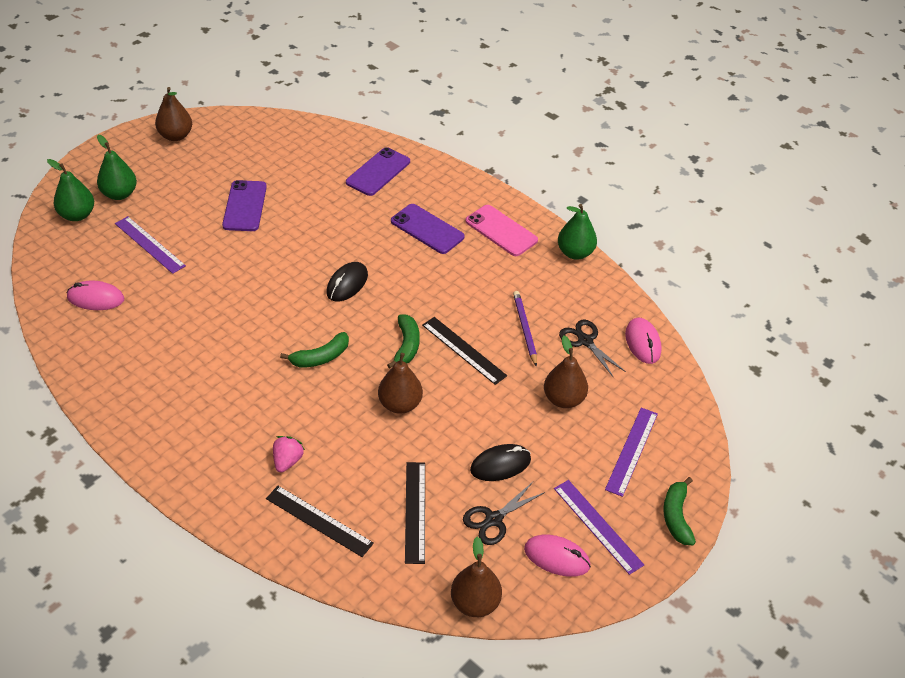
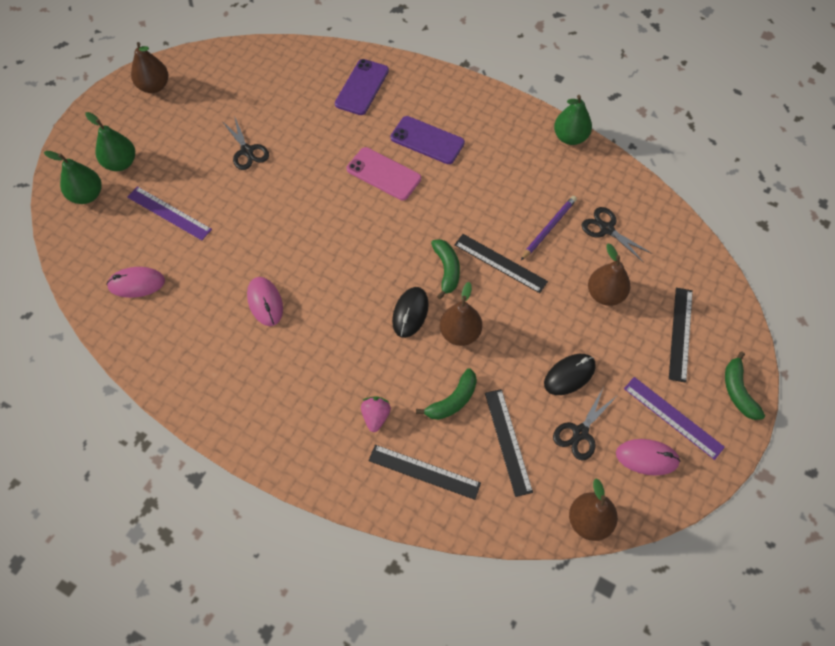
camera: 10 degrees left, 15 degrees up
(245, 206) = (247, 151): purple phone -> black scissors
(320, 357) = (371, 300): green banana -> green banana (452, 400)
(347, 284) = (371, 216): black mouse -> black mouse (410, 313)
(501, 231) = (496, 128): pink phone -> pink phone (383, 174)
(524, 329) = (548, 228): purple pencil -> purple pencil turned 60 degrees clockwise
(631, 451) = (680, 334): purple ruler -> black ruler
(642, 343) = (658, 219): pink mouse -> pink mouse (265, 302)

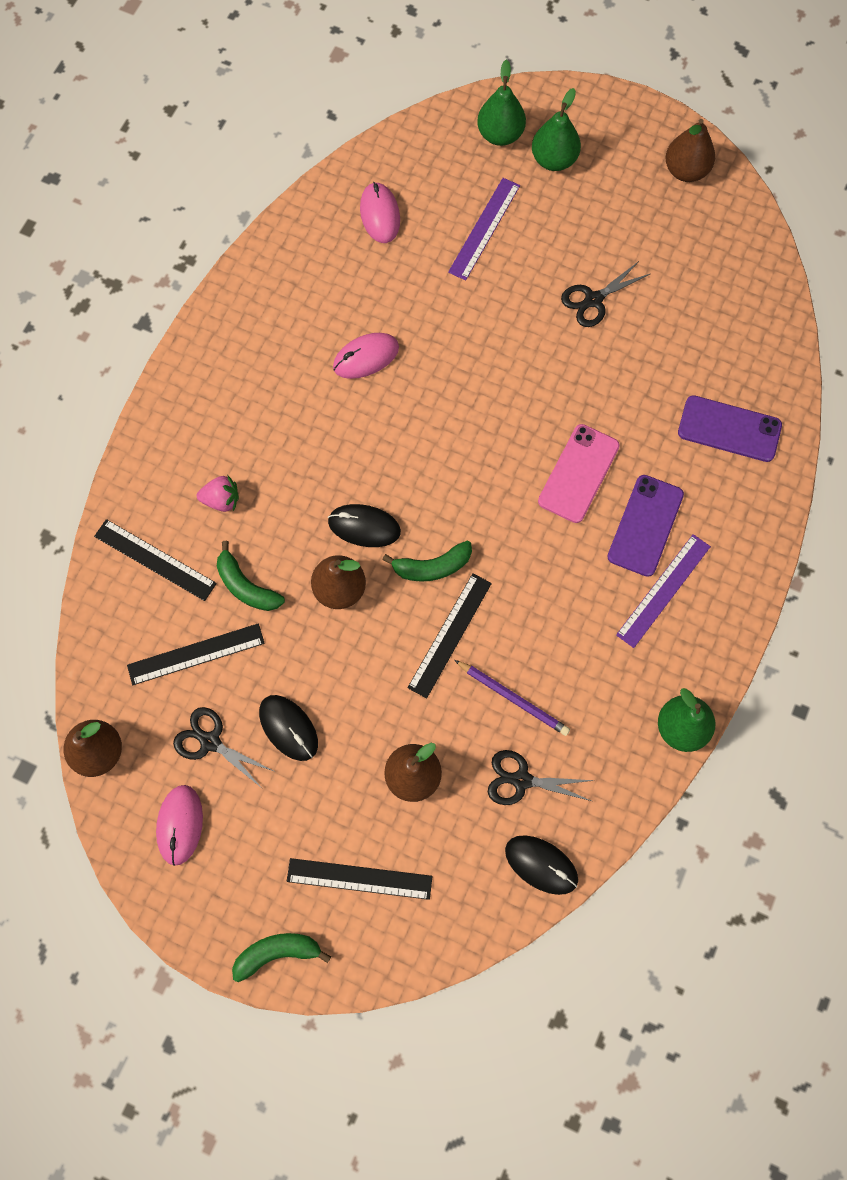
camera: 85 degrees right, 10 degrees up
(424, 472) = (155, 560): black ruler -> black ruler turned 75 degrees counterclockwise
(606, 229) = (521, 780): black scissors -> black scissors turned 120 degrees counterclockwise
(664, 223) = (541, 865): none -> black mouse
(673, 417) = (236, 862): purple ruler -> purple ruler (663, 590)

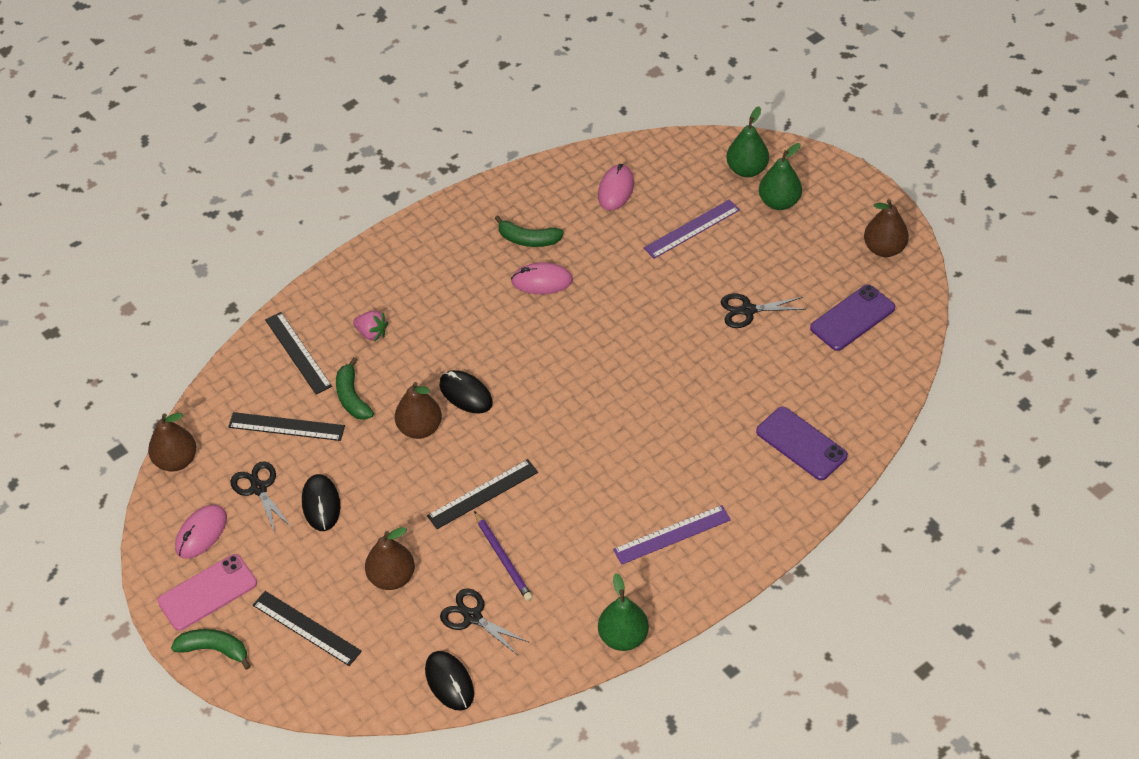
camera: 30 degrees right, 20 degrees down
(432, 567) = (500, 442): green banana -> green banana (528, 239)
(578, 473) = (657, 425): pink phone -> pink phone (207, 592)
(645, 525) = (687, 483): purple phone -> purple phone (852, 318)

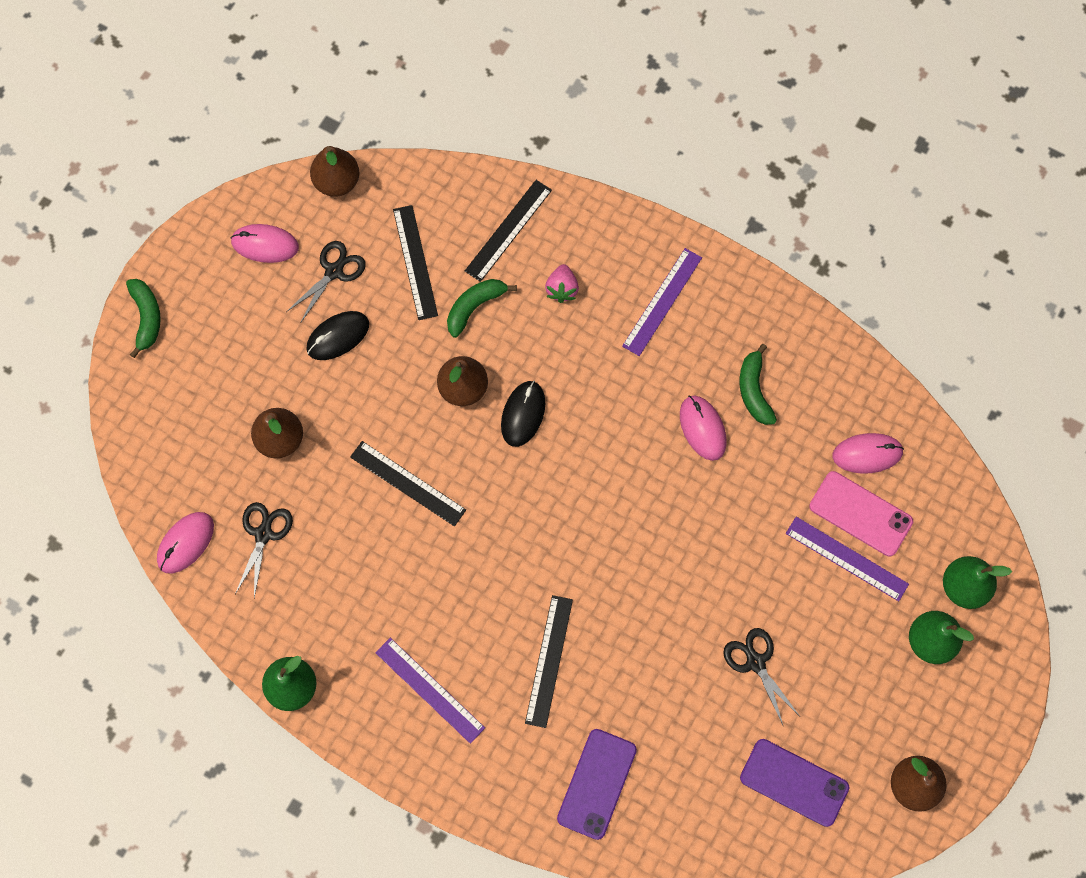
camera: 65 degrees right, 20 degrees up
(207, 592) = (203, 282): pink phone -> pink phone (860, 514)
(306, 628) = (198, 387): black ruler -> black ruler (549, 661)
(421, 272) = (662, 302): none -> purple ruler
(449, 682) = (185, 543): black mouse -> pink mouse
(503, 558) = (340, 535): purple pencil -> none

